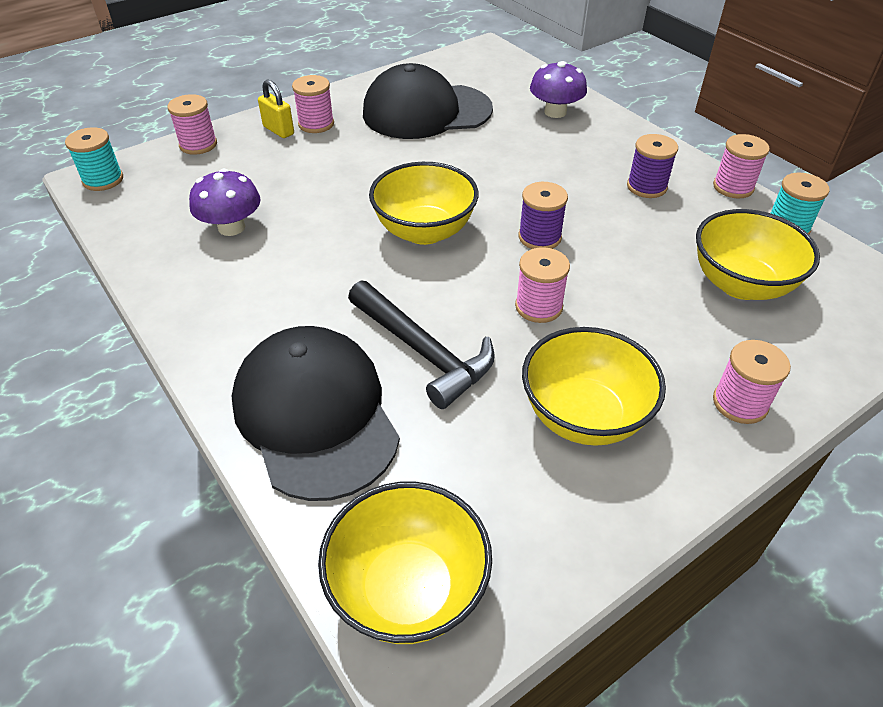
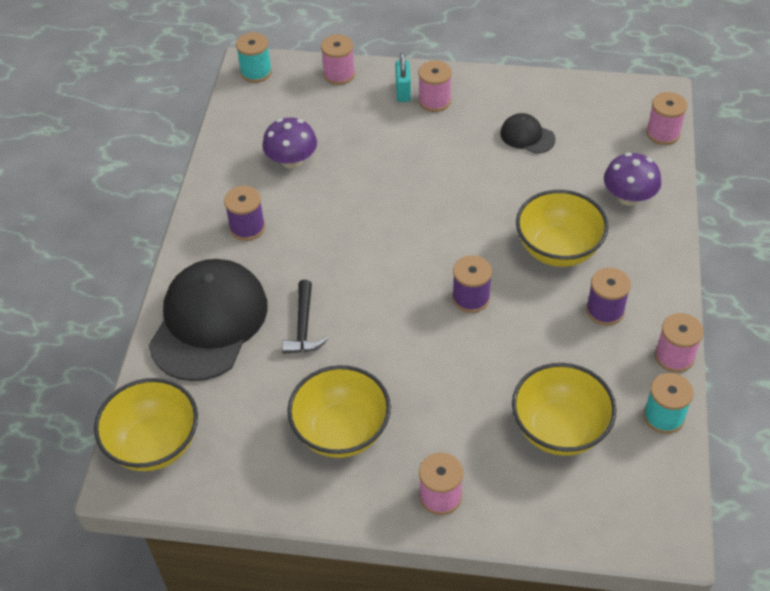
camera: 45 degrees right, 5 degrees up
(252, 305) = (247, 227): none -> purple spool
(278, 130) = (403, 92): yellow padlock -> turquoise padlock
(423, 352) = (303, 326): black hammer -> black hammer, size x0.64
(424, 231) = (402, 242): yellow bowl -> yellow bowl (558, 249)
(426, 112) = (527, 136): black cap -> black cap, size x0.45
(538, 306) = (405, 346): pink spool -> pink spool (662, 133)

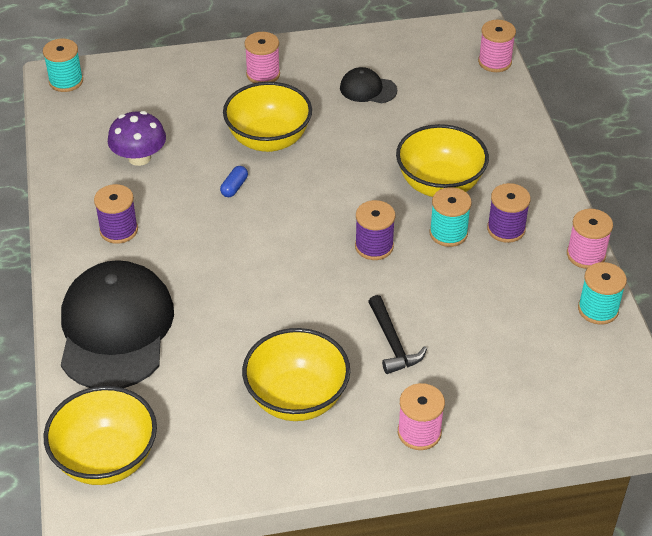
camera: 20 degrees left, 5 degrees down
(303, 326) = (217, 310): black hammer -> black hammer (393, 343)
(339, 74) = (155, 67): pink spool -> none
(365, 208) = (234, 187): none -> blue capsule
(403, 92) = (228, 72): turquoise padlock -> none
(547, 301) = (448, 233): none -> turquoise spool
(559, 429) = (507, 344): yellow bowl -> yellow bowl (268, 140)
(628, 197) = (486, 124): purple mushroom -> none

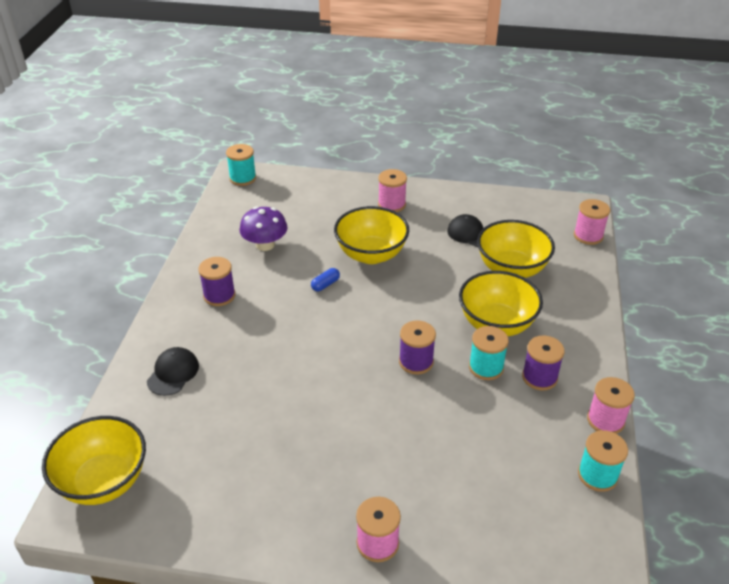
camera: 20 degrees right, 5 degrees down
(115, 329) = (173, 373): black cap -> black cap, size x0.45
(297, 398) = (285, 476): yellow bowl -> yellow bowl (511, 269)
(393, 343) = (393, 451): black hammer -> none

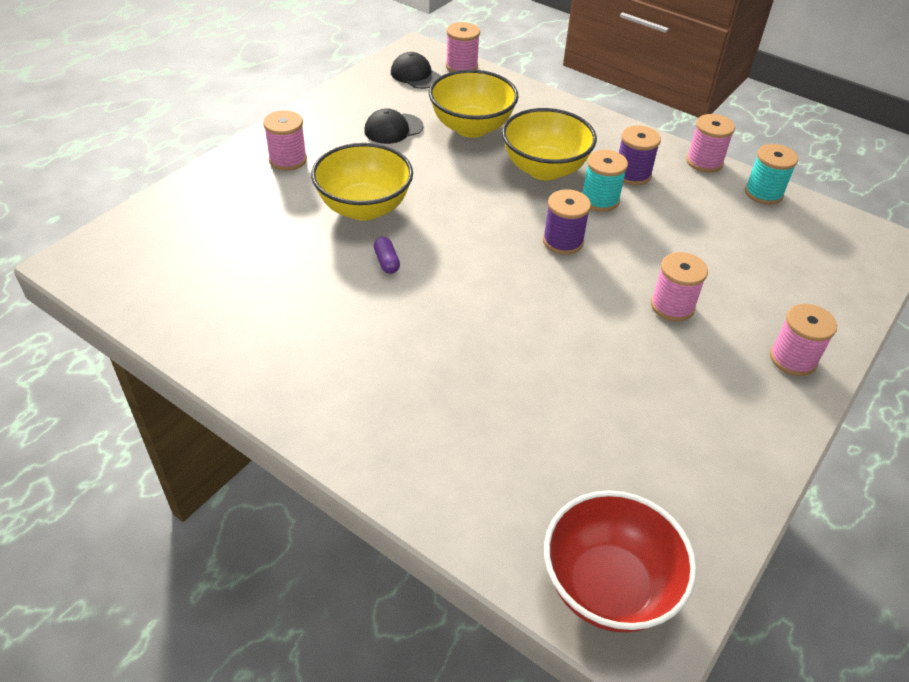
camera: 65 degrees left, 5 degrees up
(104, 481) = (608, 587): yellow bowl -> red bowl
(173, 373) = (448, 456): black cap -> black cap (415, 75)
(219, 295) = (328, 363): purple spool -> none
(243, 178) = (89, 261): turquoise spool -> none
(265, 245) = (262, 287): purple mushroom -> none
(325, 284) = (386, 262): blue capsule -> purple capsule
(388, 447) = (672, 306): none -> pink spool

